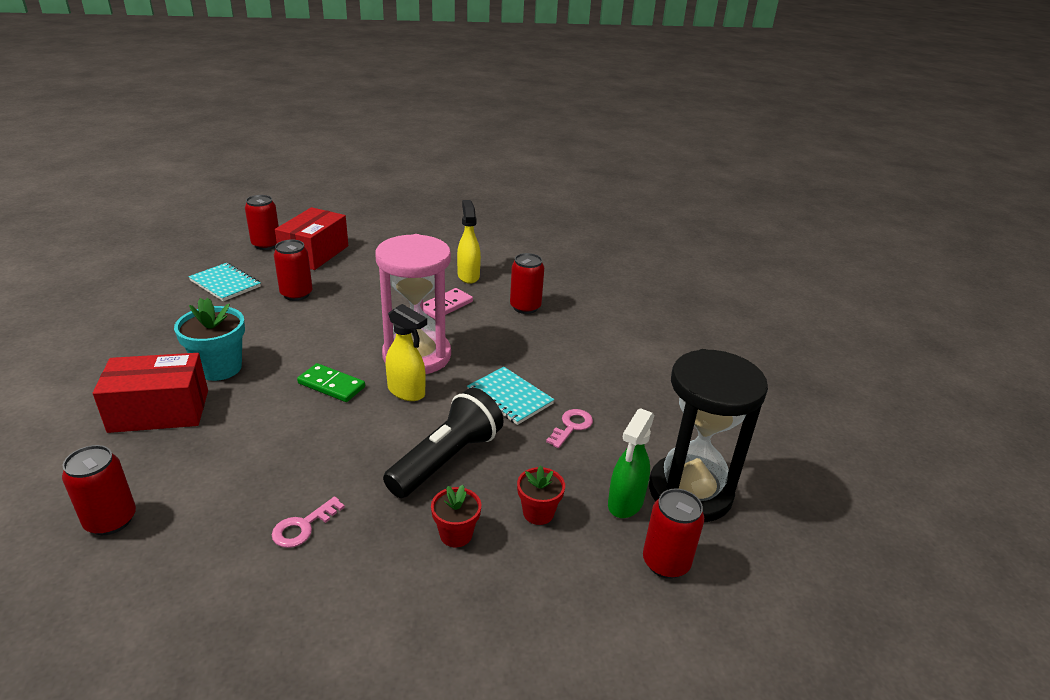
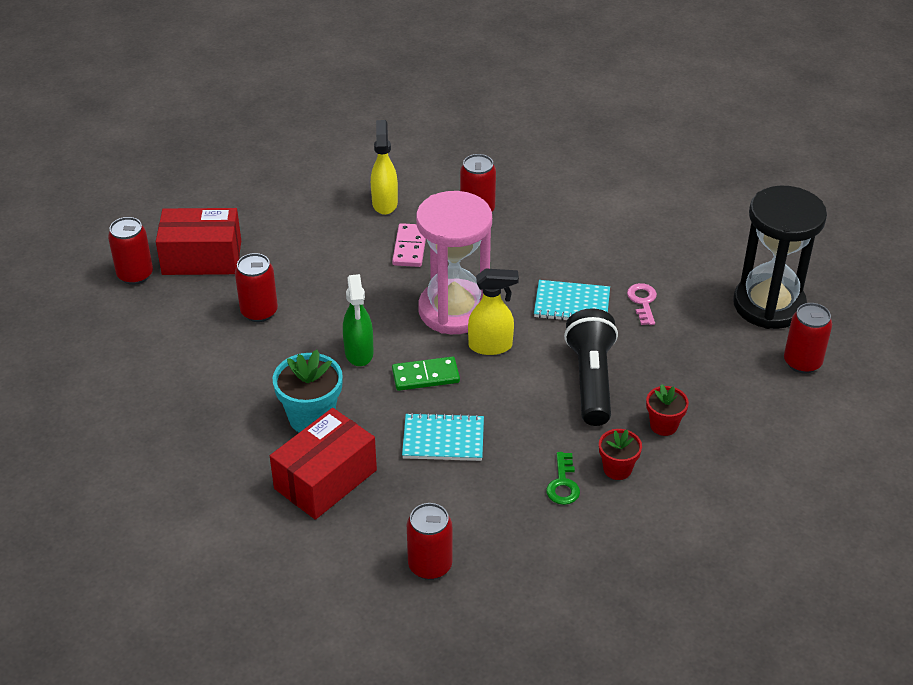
camera: 35 degrees left, 10 degrees up
(225, 284) = (172, 340): turquoise notebook -> turquoise notebook (443, 439)
(303, 527) = (563, 484): pink key -> green key
(314, 253) = (202, 258): red box -> red box turned 75 degrees counterclockwise
(468, 276) = (385, 203): yellow spray bottle -> yellow spray bottle turned 45 degrees clockwise
(538, 513) = (695, 379): red flower pot -> red flower pot (617, 469)
(625, 503) = (739, 338): green spray bottle -> green spray bottle (359, 353)

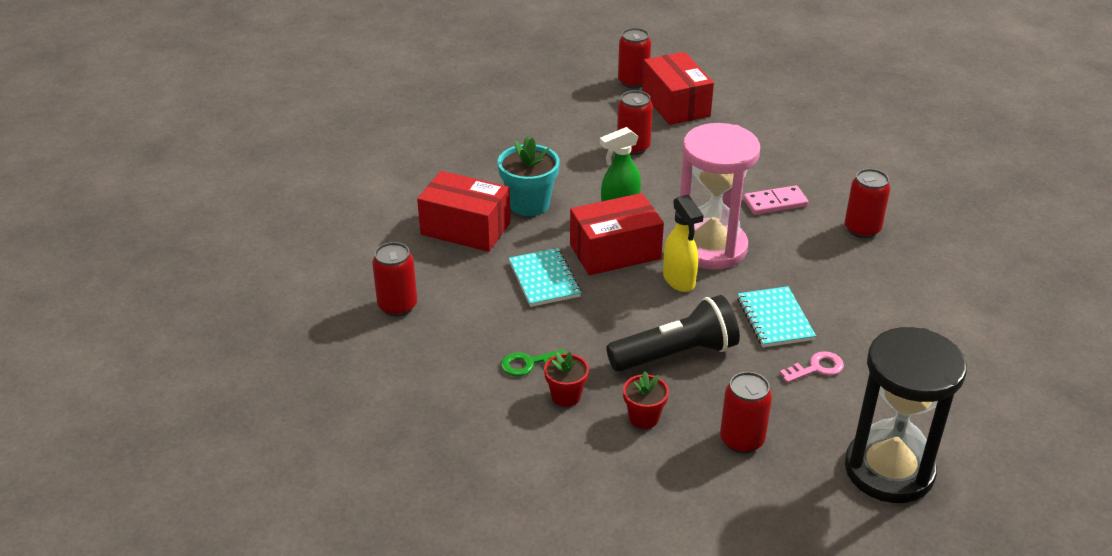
camera: 70 degrees right, 5 degrees down
(385, 203) = (823, 174): yellow spray bottle -> none
(425, 376) = (615, 251): green domino -> red box
(802, 362) = (812, 515): red can -> red can (742, 440)

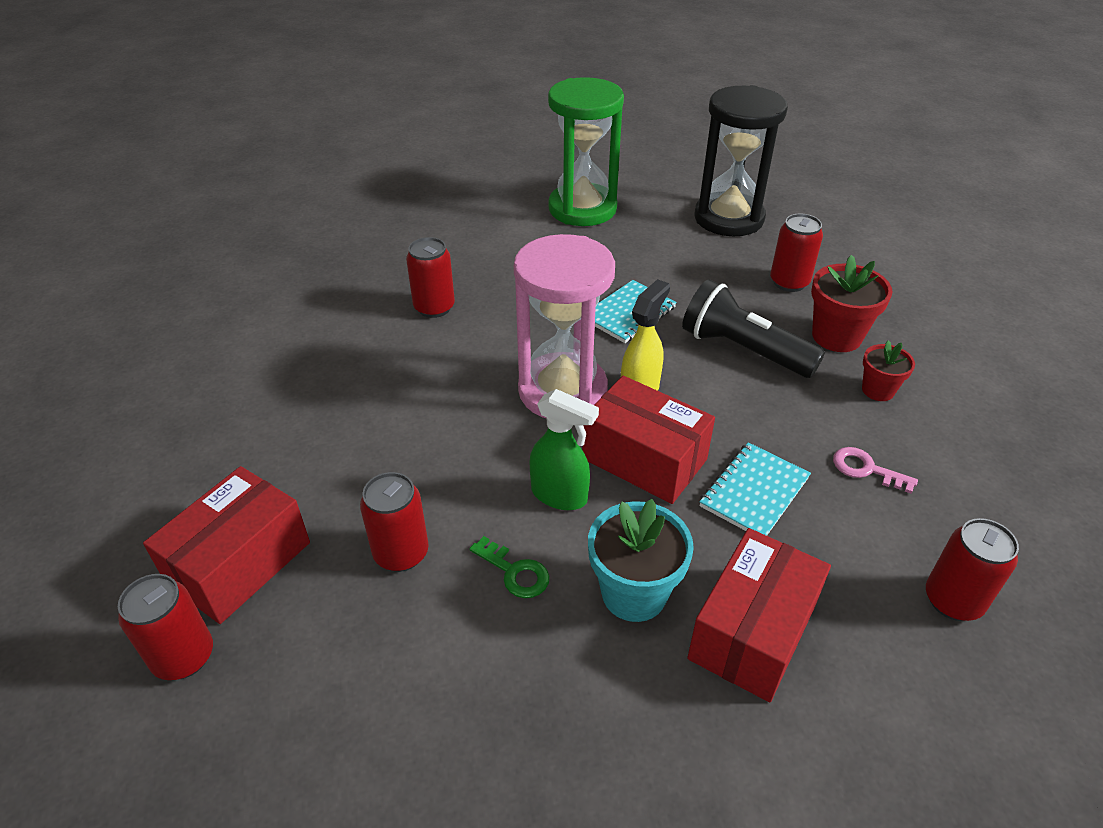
camera: 125 degrees left, 5 degrees up
(465, 228) = (752, 632): red box -> red box turned 45 degrees clockwise
(528, 364) = (878, 435): green key -> green key (515, 572)
(644, 418) = (836, 336): red flower pot -> red flower pot, size x1.65
(775, 203) = (434, 376): pink domino -> none
(816, 368) = (665, 274): pink key -> pink key (866, 469)
(978, 374) = (582, 208): none -> green hourglass

